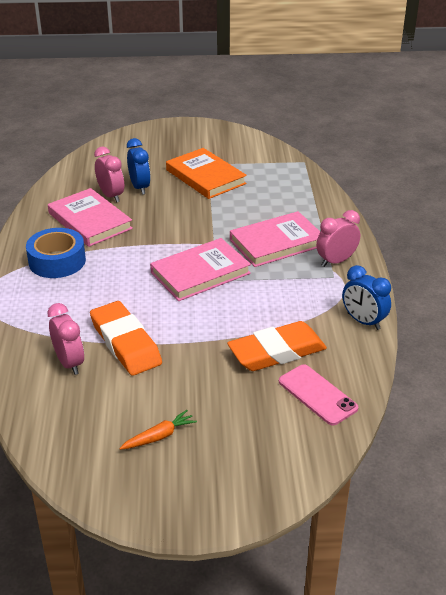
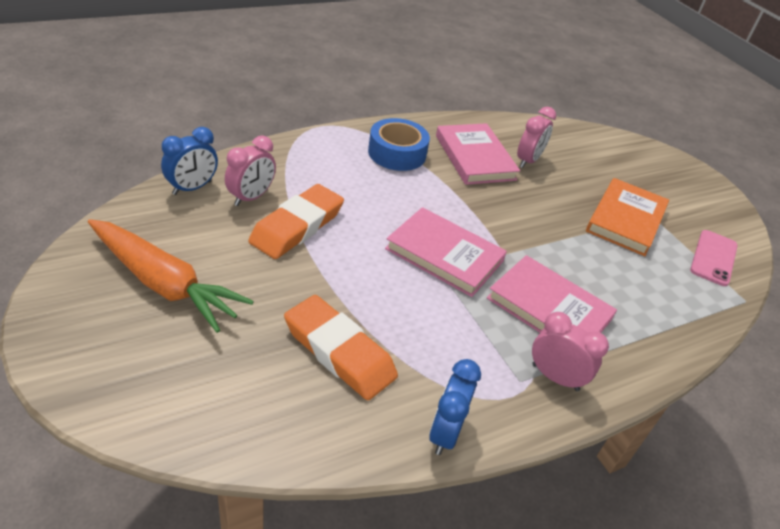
camera: 60 degrees right, 5 degrees up
(90, 221) = (474, 157): pink book -> pink book turned 45 degrees counterclockwise
(140, 187) = (560, 176): blue clock -> blue clock (192, 188)
(159, 436) = (163, 283): orange carrot -> orange carrot, size x2.30
(317, 395) = (276, 408): pink phone -> pink phone (713, 258)

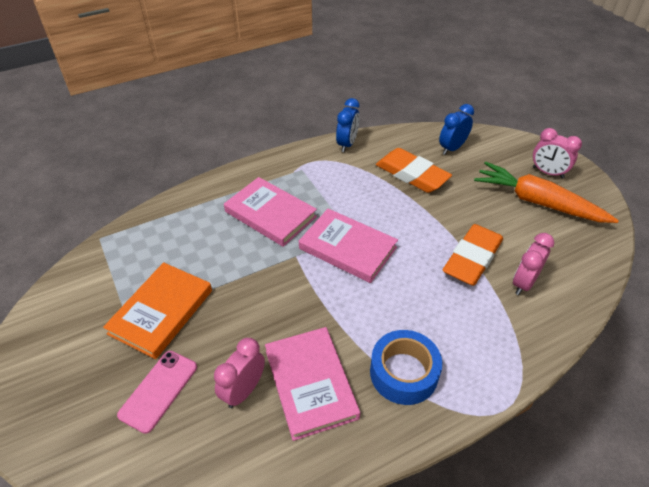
camera: 175 degrees left, 5 degrees up
(192, 188) = (578, 285): blue clock -> blue clock (452, 148)
(555, 377) = (279, 173): pink clock -> pink clock (547, 172)
(713, 258) = (95, 277): pink phone -> pink phone (158, 390)

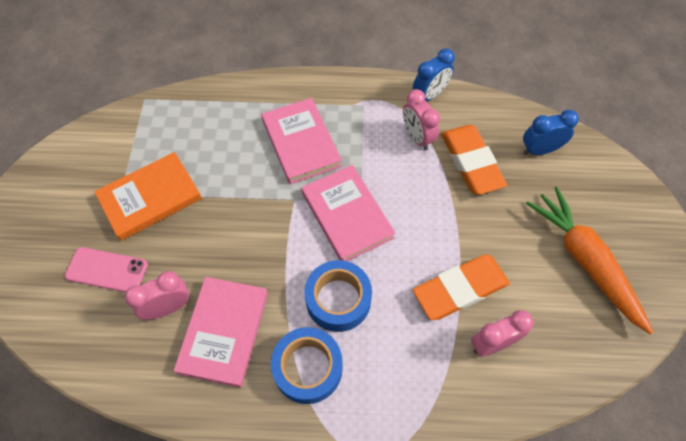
camera: 30 degrees right, 15 degrees up
(158, 390) = (107, 270): pink phone -> pink phone turned 45 degrees clockwise
(388, 310) = (338, 300): none -> blue tape
(547, 172) = (627, 231): pink clock -> pink clock (417, 137)

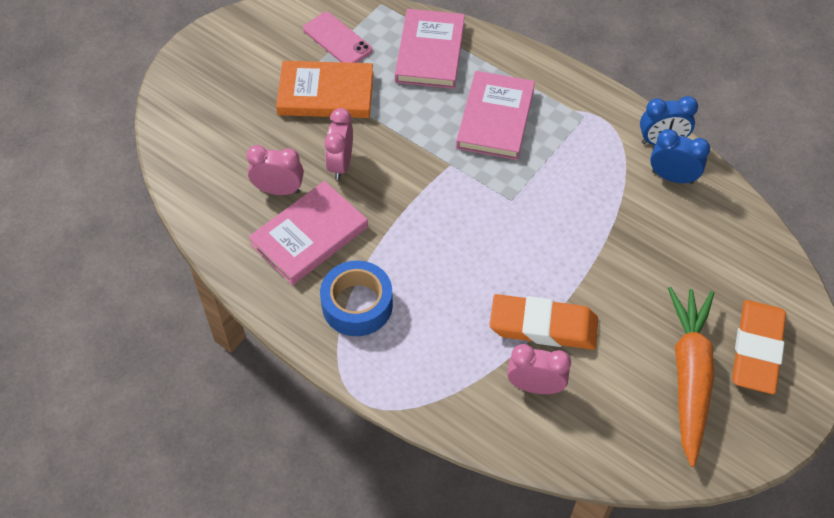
camera: 35 degrees right, 5 degrees down
(107, 270) = (250, 132): pink phone -> pink phone (337, 40)
(338, 300) = (425, 268): blue tape -> none
(347, 215) = (488, 204): pink book -> pink book (430, 52)
(417, 137) = (614, 174): pink clock -> pink clock (341, 164)
(471, 162) = (650, 226): orange eraser -> orange eraser (756, 350)
(539, 150) = (734, 254): blue clock -> blue clock (672, 177)

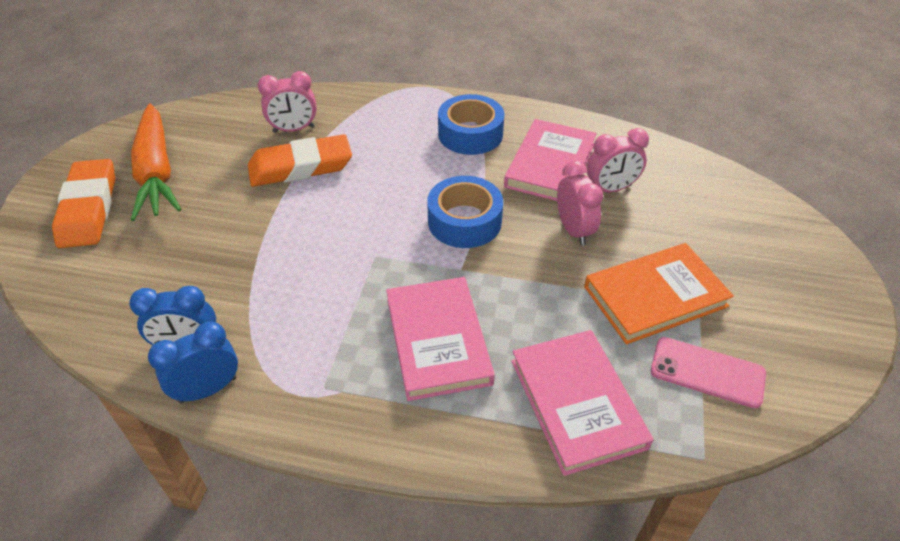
camera: 155 degrees right, 10 degrees down
(422, 205) = (464, 221): none -> blue tape

